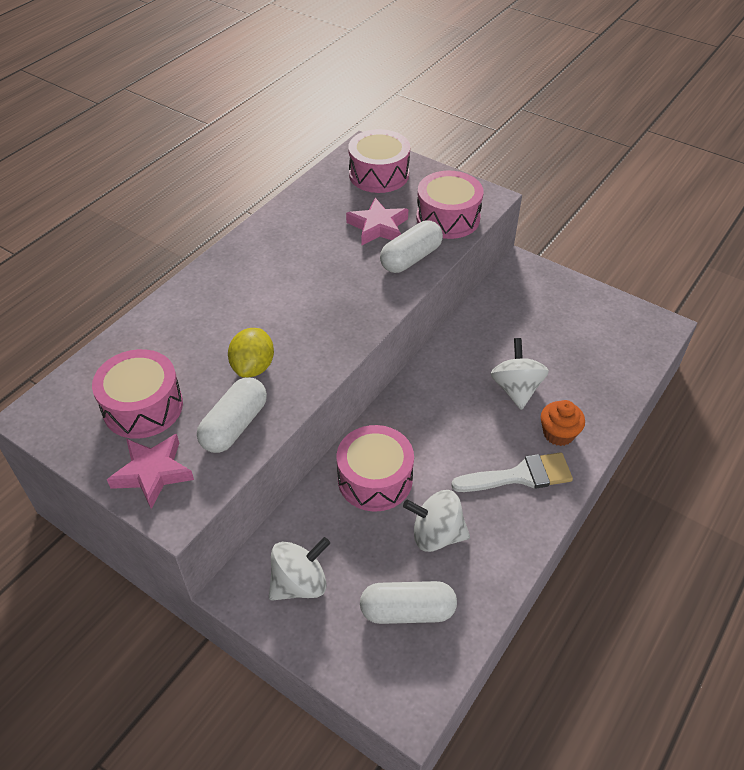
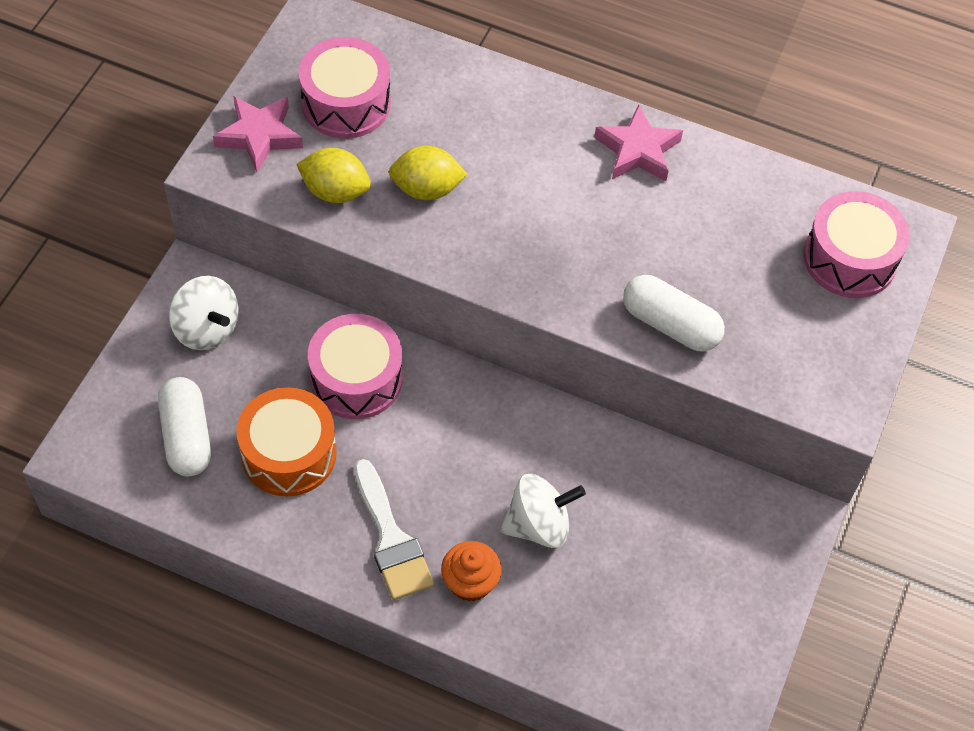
camera: 75 degrees right, 10 degrees up
(234, 426) = (335, 191): white capsule -> yellow lemon
(378, 227) = (726, 276): pink star -> pink star (638, 150)
(436, 534) = (289, 453): white spinning top -> orange drum
(448, 218) = (775, 360): pink drum -> none

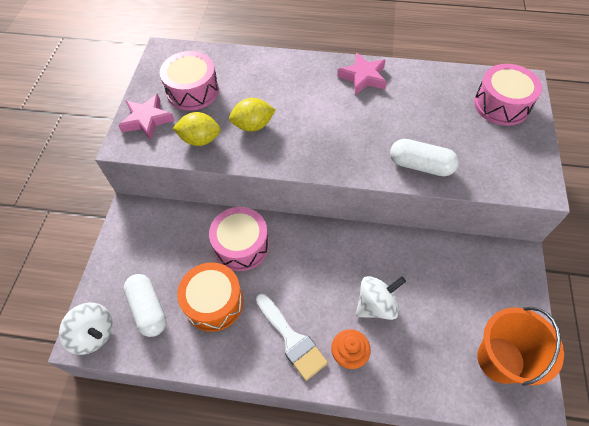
camera: 10 degrees left, 0 degrees up
(206, 329) = (145, 239): white spinning top -> white spinning top (94, 334)
(697, 653) = (500, 359): none -> orange bucket

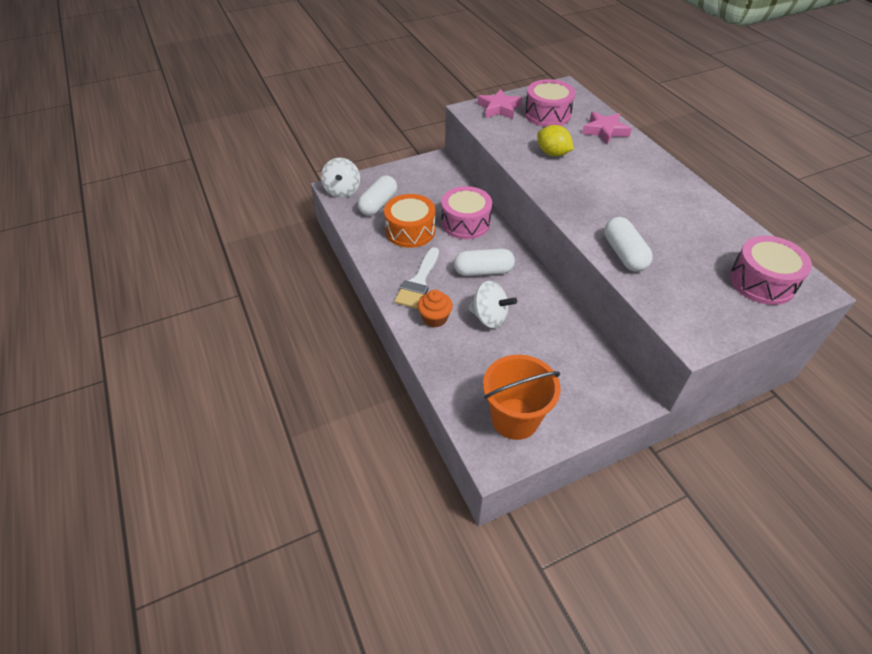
camera: 55 degrees right, 10 degrees down
(200, 139) = (511, 137): yellow lemon -> none
(316, 272) = (483, 271): none -> white capsule
(363, 77) = (674, 187): pink star -> pink star (605, 131)

